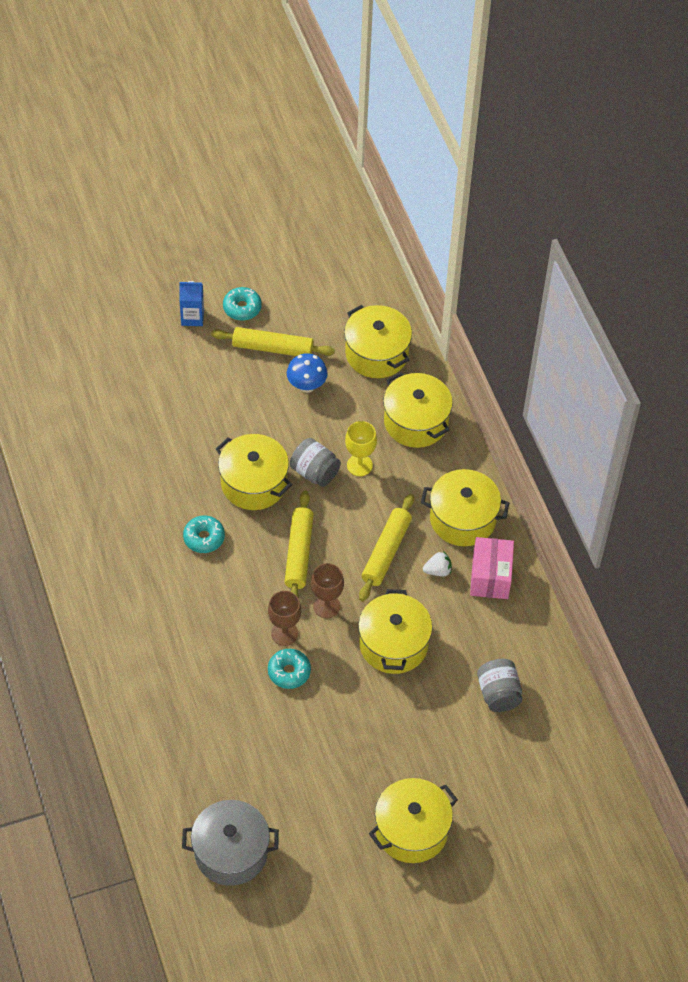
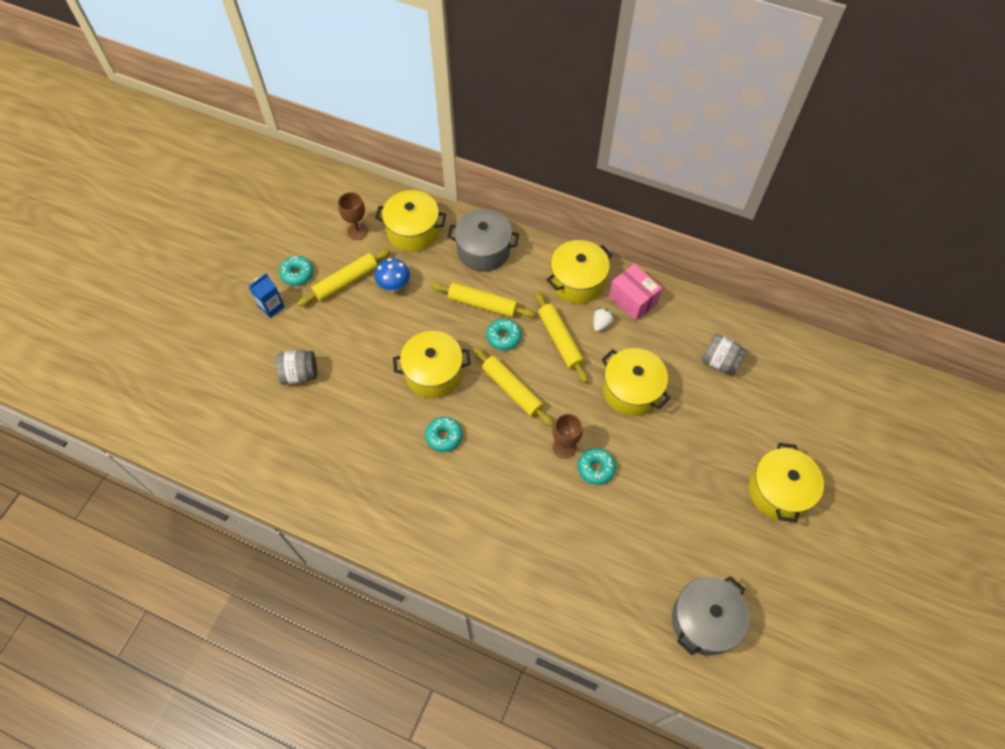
camera: 45 degrees left, 5 degrees up
(315, 472) = (462, 332): grey jar -> grey jar (299, 374)
(326, 606) = (567, 406): brown goblet -> brown goblet (357, 231)
(343, 507) = (503, 337): none -> turquoise donut
(359, 465) = (482, 304): yellow goblet -> yellow rolling pin
(416, 422) = (483, 250): yellow pot -> grey pot

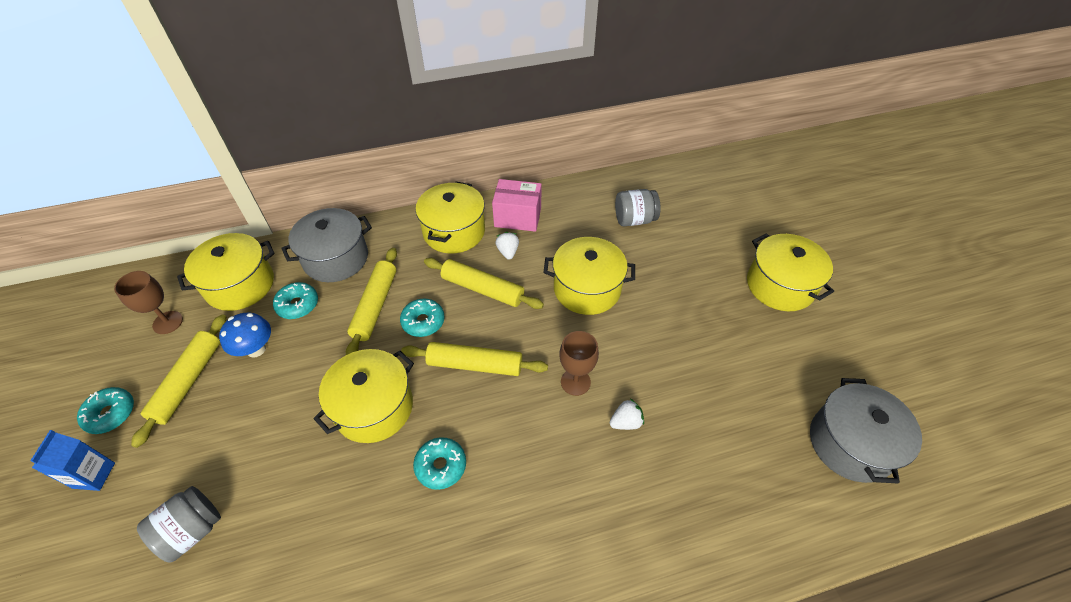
camera: 40 degrees left, 10 degrees down
(482, 304) = (375, 306): yellow rolling pin -> yellow rolling pin turned 60 degrees counterclockwise
(572, 495) = (626, 422): none -> white strawberry
(596, 468) = (622, 379): turquoise donut -> turquoise donut (298, 305)

